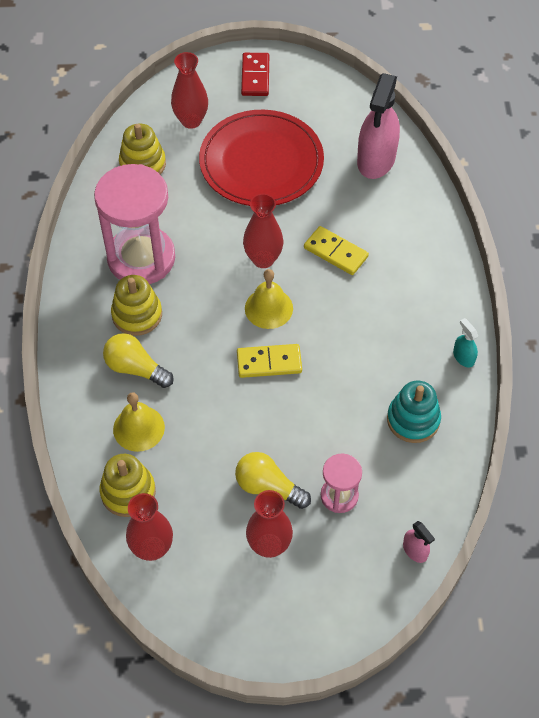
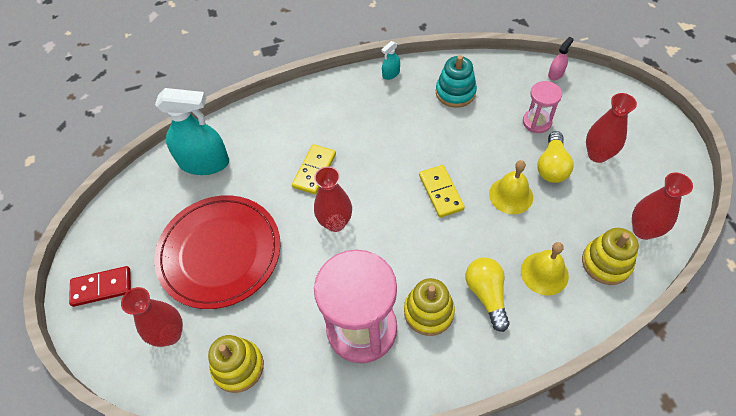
camera: 100 degrees left, 0 degrees up
(135, 368) = (486, 294): yellow light bulb -> yellow light bulb turned 150 degrees clockwise
(268, 308) = (387, 206): yellow bell -> yellow bell (511, 195)
(376, 159) = (204, 162): pink spray bottle -> turquoise spray bottle

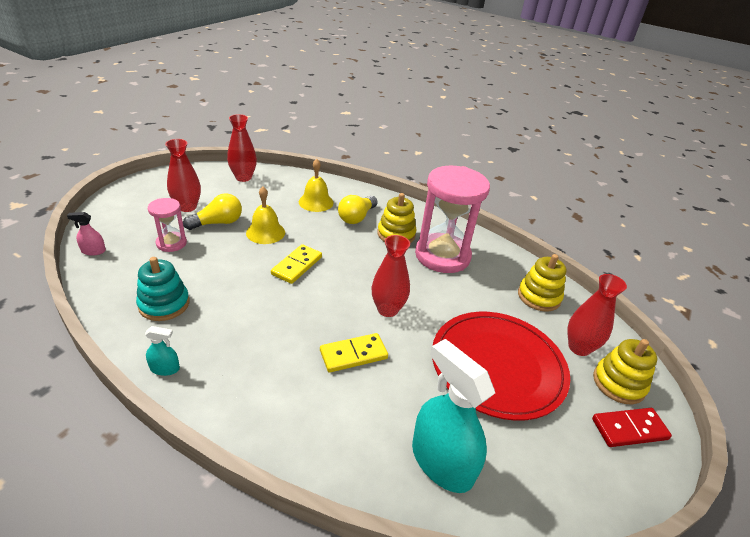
camera: 140 degrees left, 20 degrees down
(102, 287) = (629, 429): red domino -> red domino turned 45 degrees counterclockwise
(606, 263) = (283, 184): yellow stacking toy -> yellow stacking toy (618, 383)

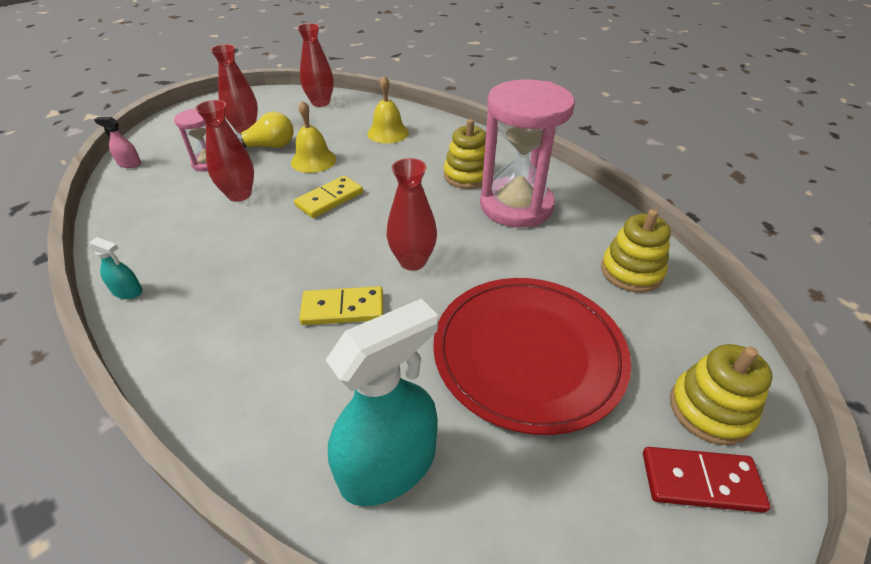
camera: 20 degrees right, 5 degrees up
(164, 304) = (166, 224): turquoise stacking toy -> none
(356, 217) = (428, 153): yellow light bulb -> none
(442, 462) = (388, 466): turquoise spray bottle -> turquoise spray bottle turned 75 degrees clockwise
(579, 347) = (665, 348): red vase -> red vase (239, 195)

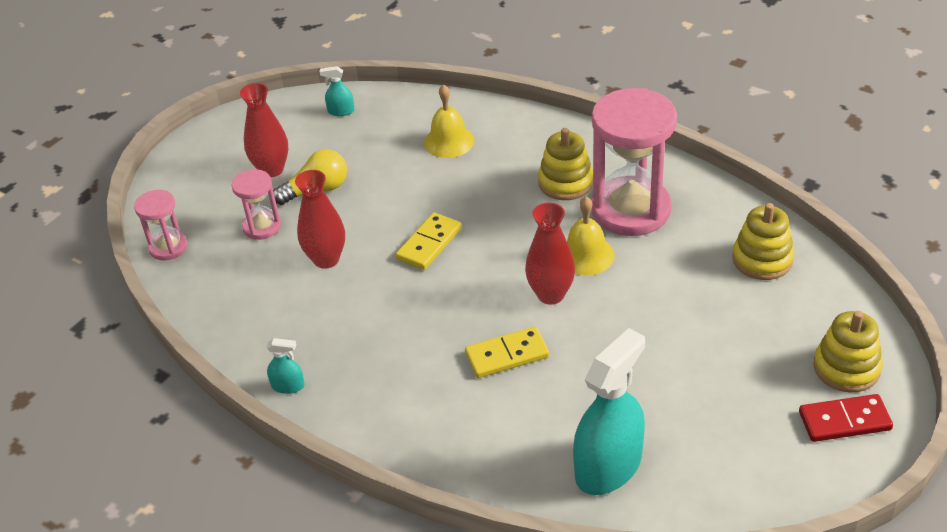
camera: 10 degrees left, 0 degrees up
(129, 164) = (168, 247): pink spray bottle -> pink hourglass
(313, 160) = (382, 198): yellow bell -> yellow bell (586, 255)
(320, 103) = (341, 111): red vase -> turquoise spray bottle
(528, 353) = (689, 357): red plate -> none

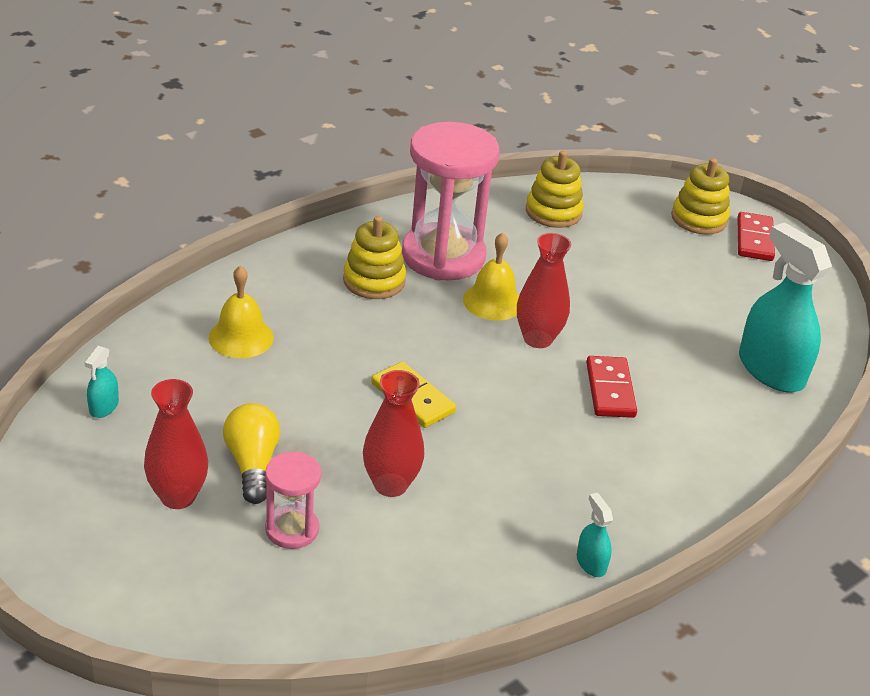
camera: 80 degrees left, 5 degrees down
(168, 247) = (273, 633): pink hourglass -> none
(288, 386) = (591, 563): turquoise spray bottle -> turquoise spray bottle turned 45 degrees counterclockwise
(507, 355) = (610, 390): yellow domino -> red domino

